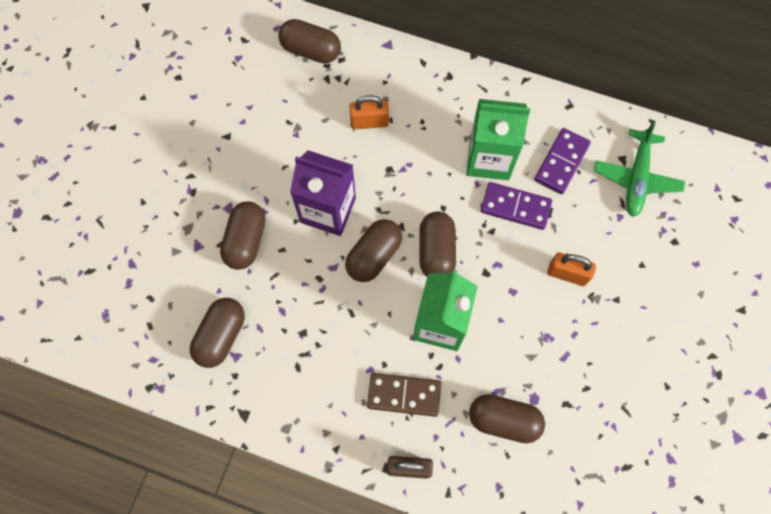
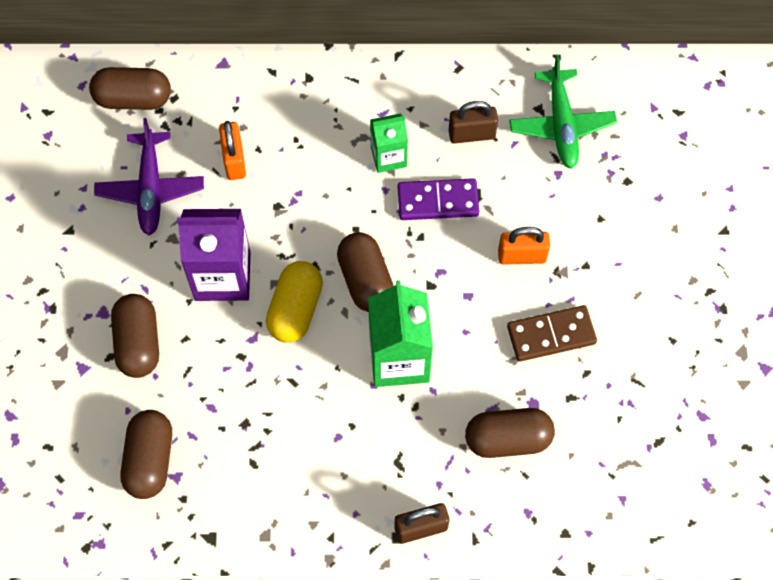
camera: 20 degrees left, 5 degrees down
(298, 124) = (150, 189): none -> purple plane
(369, 122) = (234, 160): orange padlock -> orange padlock turned 75 degrees counterclockwise
(374, 256) = (295, 309): brown capsule -> yellow capsule
(404, 395) = (386, 451): brown domino -> brown domino (551, 335)
(489, 158) = (388, 157): green carton -> green carton, size x0.59
(561, 162) = (471, 134): purple domino -> brown padlock

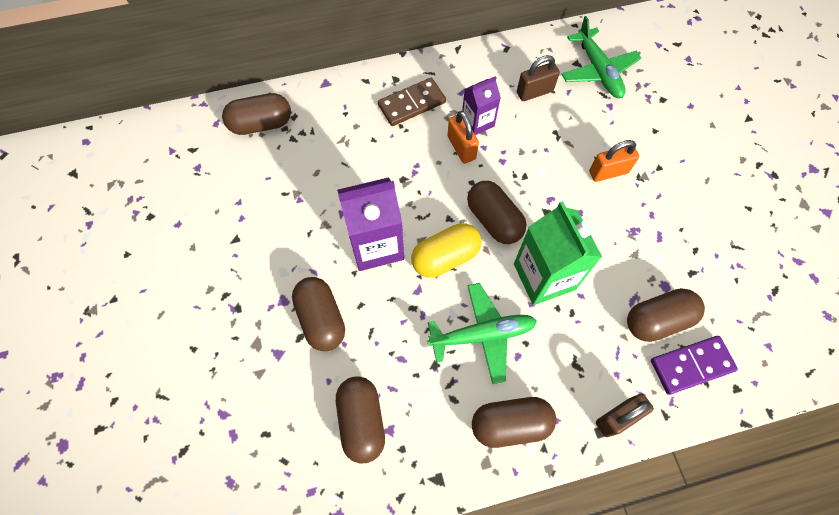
camera: 15 degrees left, 0 degrees up
(150, 189) = (295, 190): purple plane -> none
(234, 160) = (357, 152): orange padlock -> orange padlock (461, 148)
(295, 309) = (445, 257): yellow capsule -> yellow capsule turned 60 degrees clockwise
(304, 504) = (510, 424): none -> brown capsule
(307, 405) = (482, 335): none -> green plane
(388, 157) = (477, 122): green carton -> purple carton
(438, 201) = (528, 146): purple domino -> purple domino (691, 365)
(551, 335) = (656, 227): brown domino -> brown domino (411, 104)

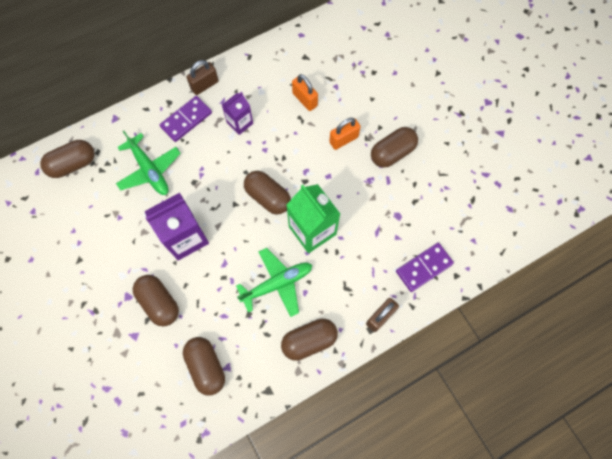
camera: 15 degrees left, 5 degrees up
(411, 104) = (186, 120): brown domino -> purple domino
(445, 257) = (239, 234): yellow capsule -> none
(461, 148) = (232, 146): orange padlock -> orange padlock (305, 99)
(534, 92) = (277, 88): brown padlock -> brown padlock (204, 85)
(598, 71) = (322, 60): green plane -> green plane (149, 170)
(657, 320) = (396, 242): brown capsule -> brown capsule (392, 153)

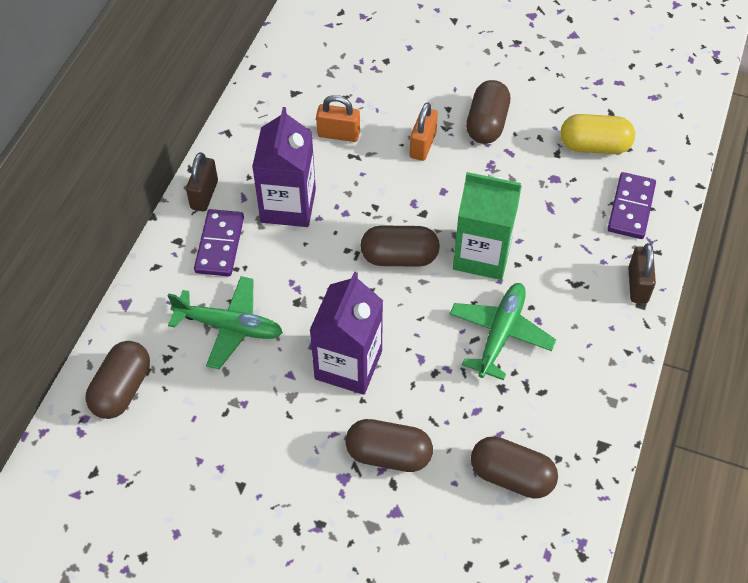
camera: 40 degrees left, 15 degrees down
(240, 123) = (288, 206): purple carton -> purple carton, size x1.71
(309, 340) = (592, 363): brown capsule -> none
(441, 213) = (594, 146): none -> yellow capsule

